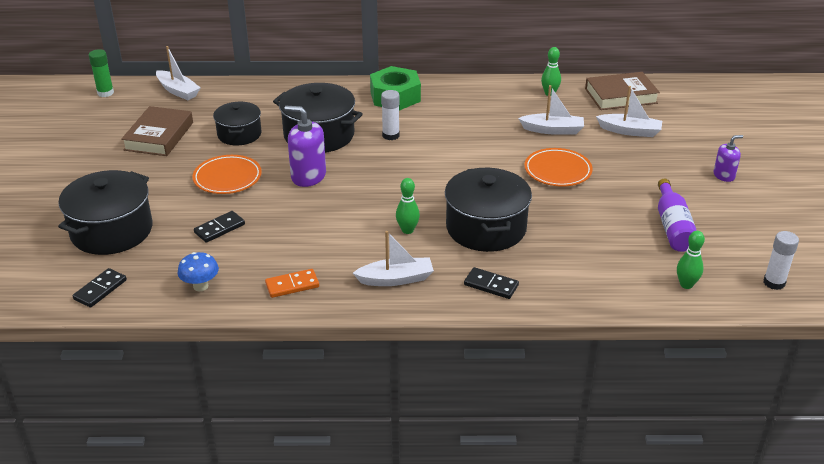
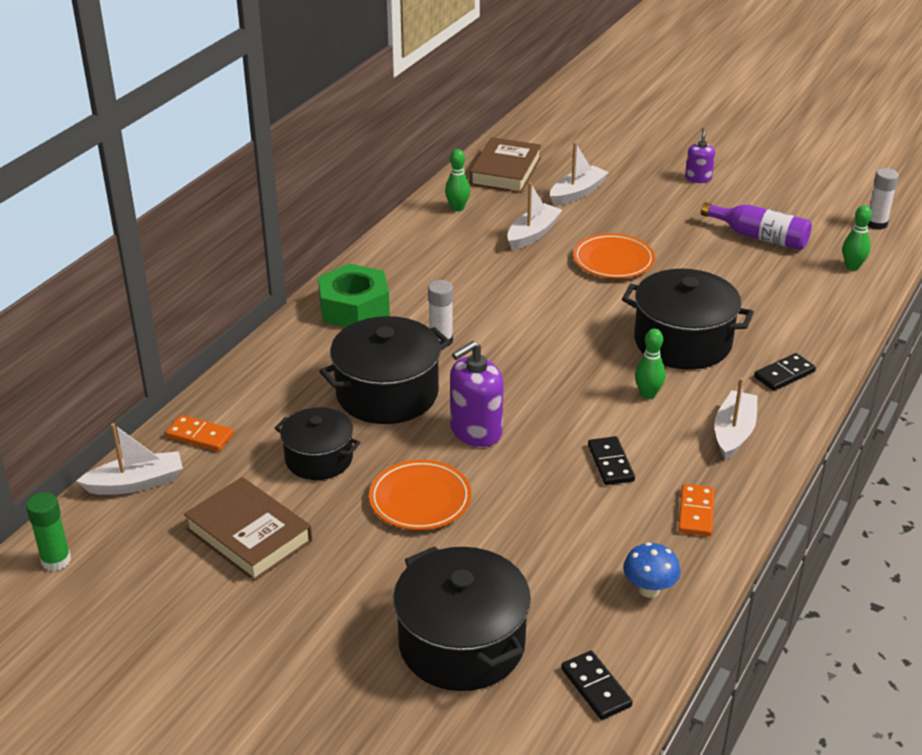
camera: 60 degrees left, 0 degrees up
(219, 228) = (534, 539): black domino -> black domino (610, 463)
(231, 93) = (200, 435): none -> orange domino

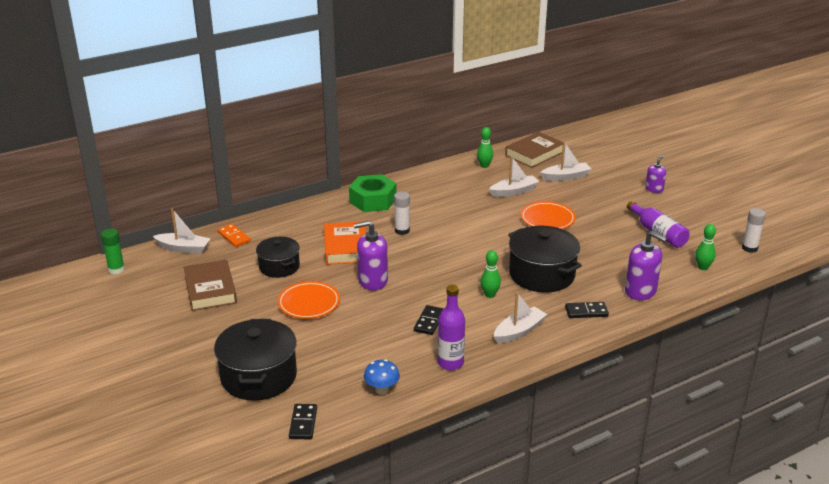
camera: 30 degrees right, 5 degrees down
(387, 393) = (346, 247): black pot -> orange book
(696, 512) = (450, 363): orange domino -> purple bottle
(816, 323) = (640, 291): none -> purple soap dispenser

